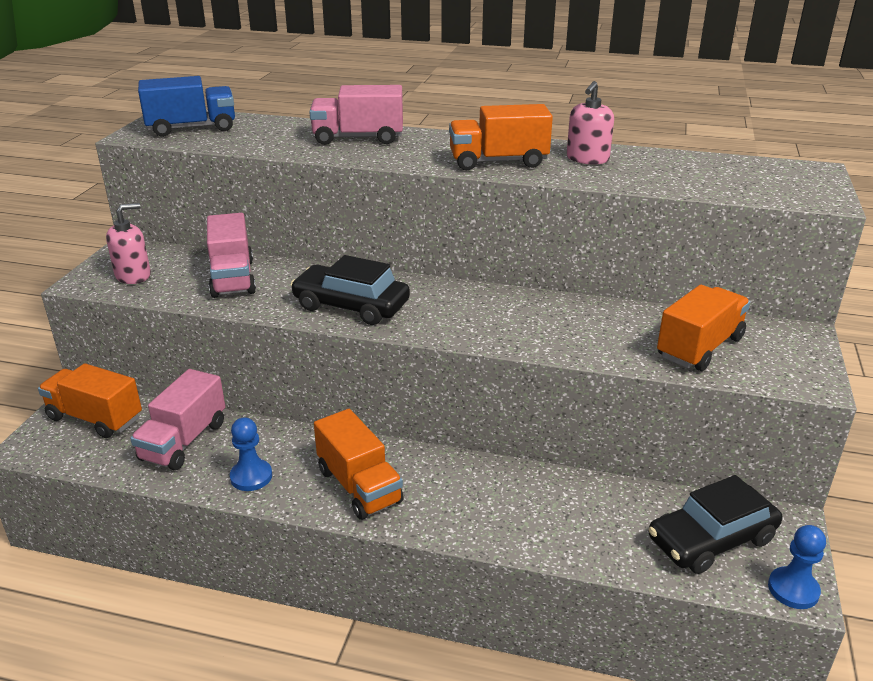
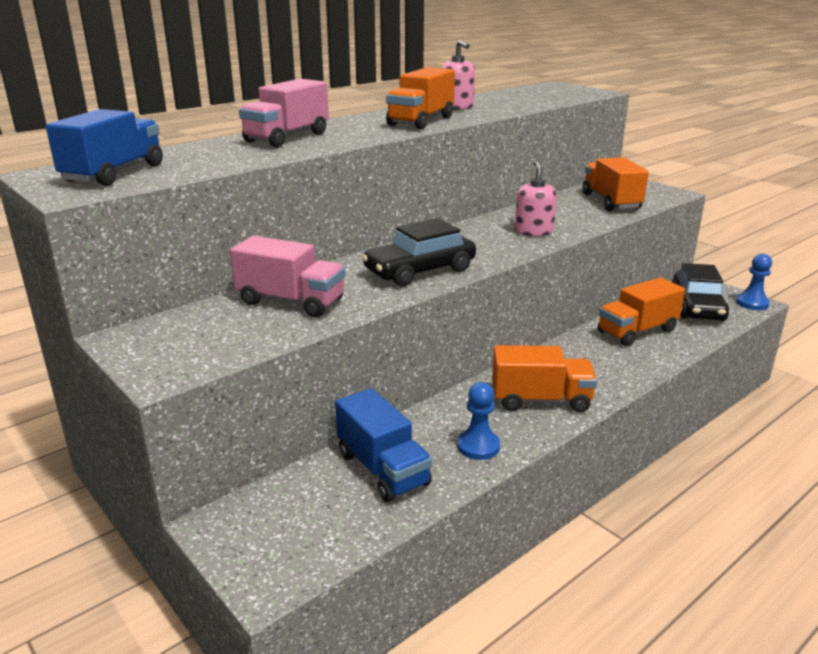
camera: 55 degrees left, 5 degrees down
(95, 418) = (271, 517): orange truck -> orange truck (637, 331)
(133, 275) = (197, 345): pink soap dispenser -> pink soap dispenser (533, 231)
(184, 441) = (382, 469): pink truck -> blue truck

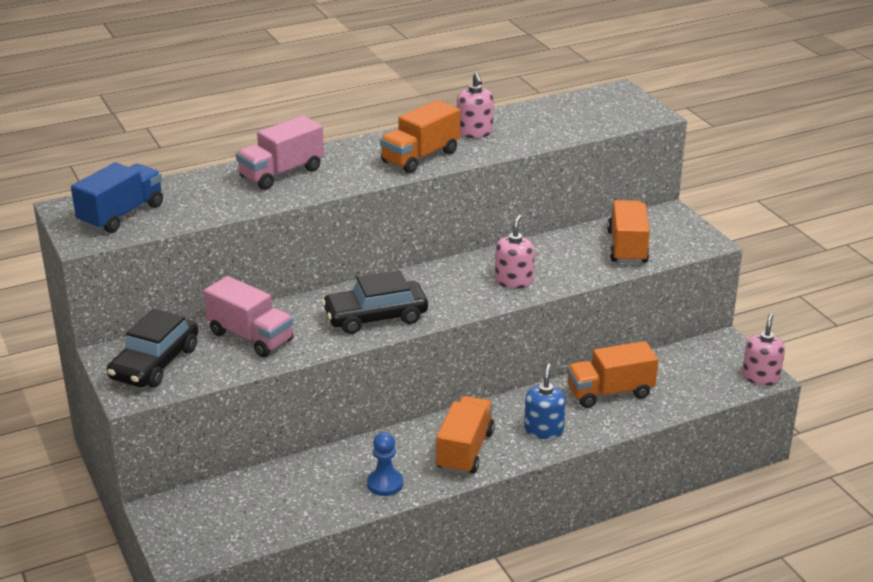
camera: 15 degrees right, 5 degrees up
(382, 469) = (298, 489): blue truck -> none
(540, 400) = (465, 451): orange truck -> orange truck turned 90 degrees counterclockwise
(603, 370) = (543, 430): none -> blue soap dispenser
(696, 306) = (697, 372): black car -> black car (155, 363)
(752, 303) = (760, 377): blue pawn -> pink soap dispenser

